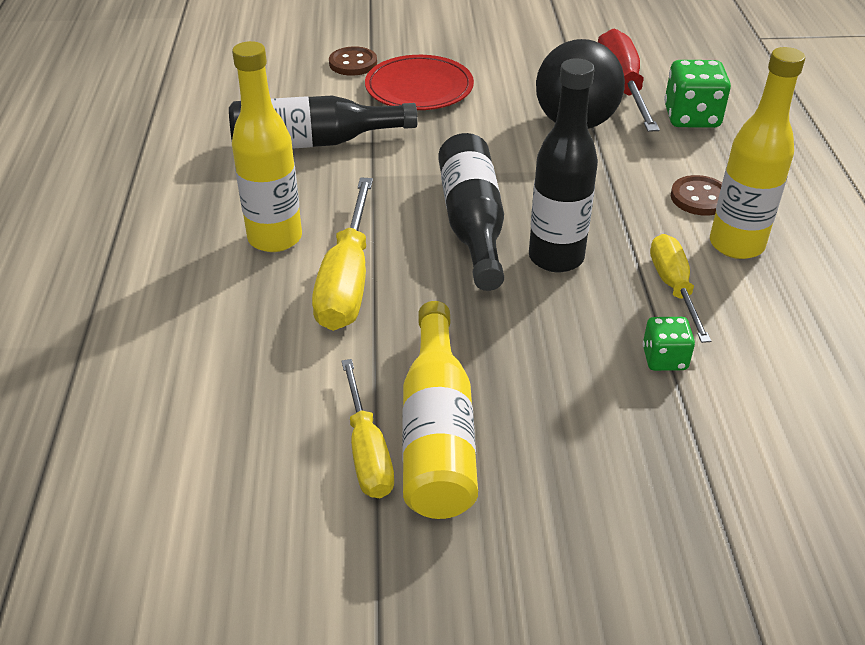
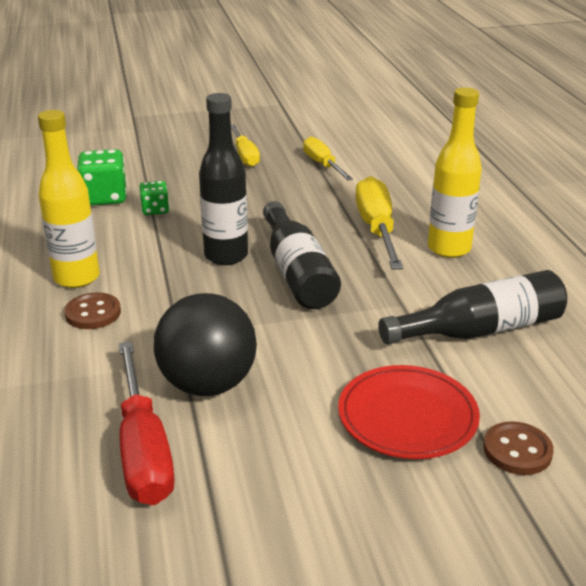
camera: 170 degrees right, 10 degrees down
(437, 432) = (288, 173): yellow bottle -> none
(673, 287) = (138, 246): yellow screwdriver -> yellow screwdriver (245, 156)
(691, 117) = (66, 408): green dice -> green dice (104, 197)

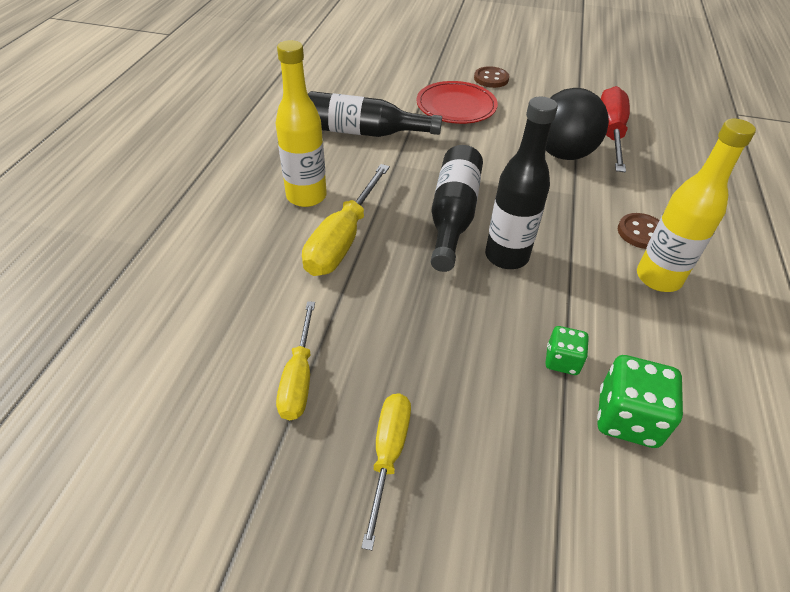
camera: 155 degrees left, 15 degrees up
(517, 450) = (416, 80): brown button -> brown button (491, 79)

